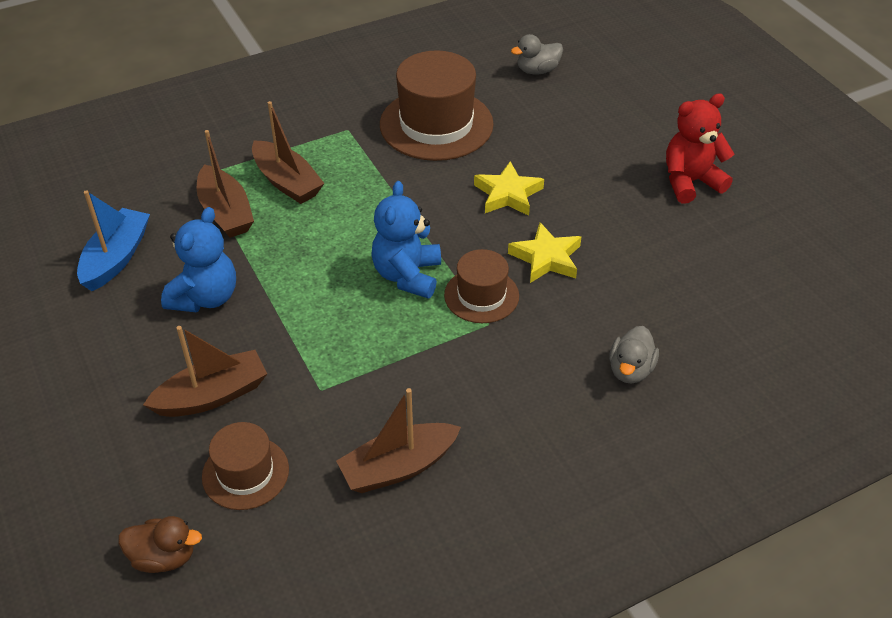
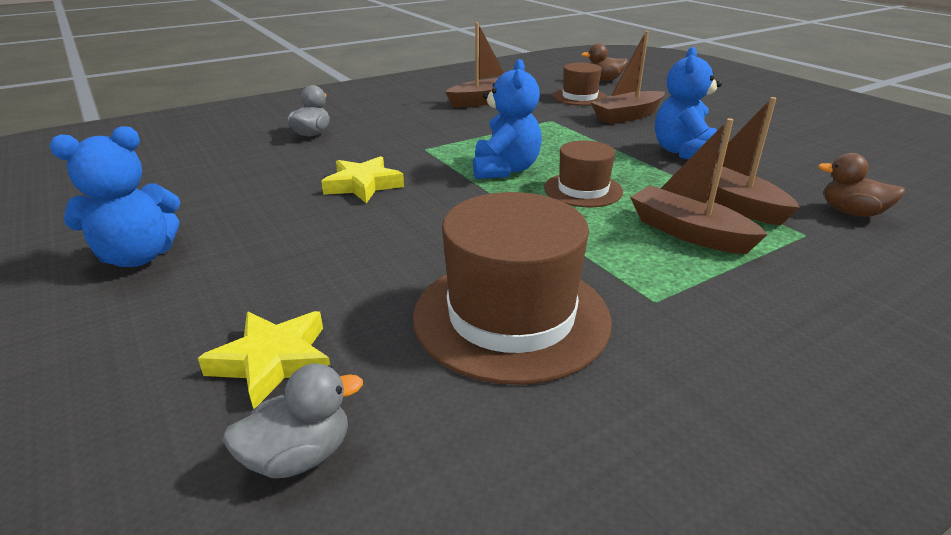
camera: 175 degrees right, 15 degrees down
(116, 258) = (798, 169): blue boat -> none
(139, 195) = (851, 212): none -> brown duck
(481, 295) = (431, 161): brown hat -> brown hat (583, 190)
(508, 194) = (397, 233): yellow star -> yellow star (273, 361)
(690, 182) = (138, 257): red teddy bear -> blue teddy bear

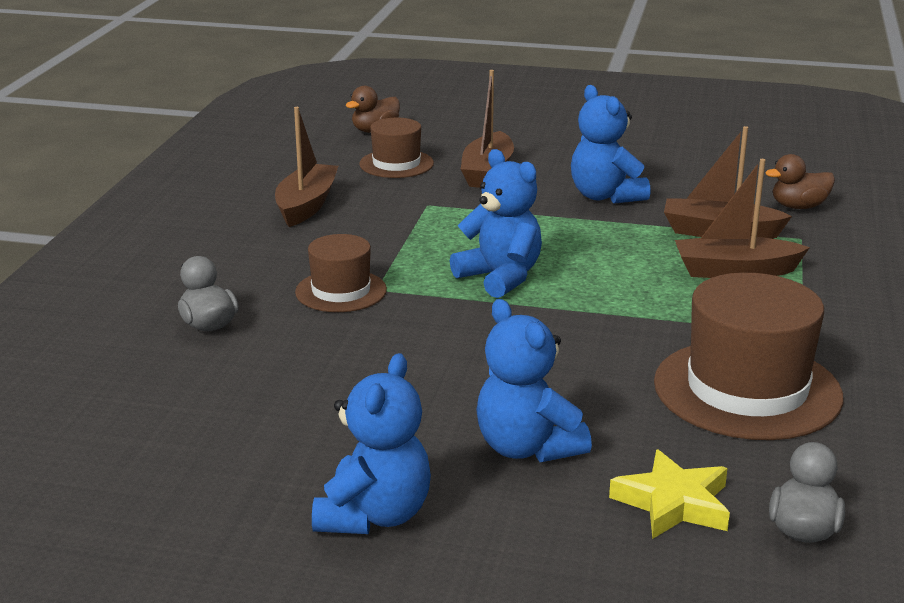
camera: 45 degrees left, 5 degrees down
(288, 268) = (527, 448): none -> blue teddy bear
(363, 185) = (409, 352): yellow star -> none
(583, 190) = (600, 268): brown hat -> brown hat (341, 291)

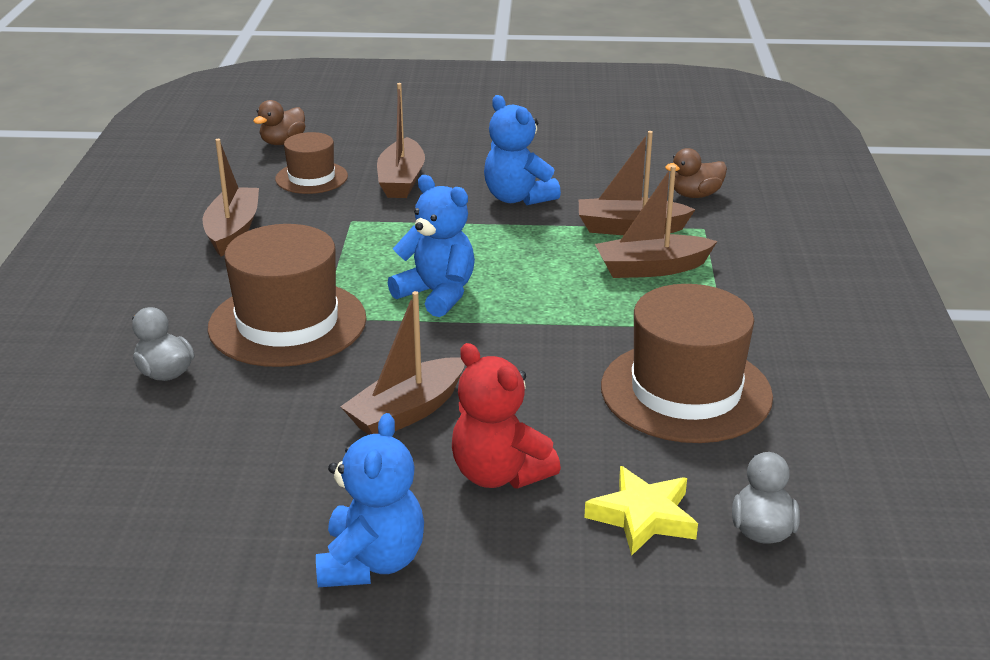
camera: 10 degrees left, 5 degrees up
(341, 291) = (287, 323): brown hat -> brown hat, size x1.78
(443, 381) = (407, 412): none -> brown boat
(527, 448) = (499, 474): blue teddy bear -> red teddy bear

